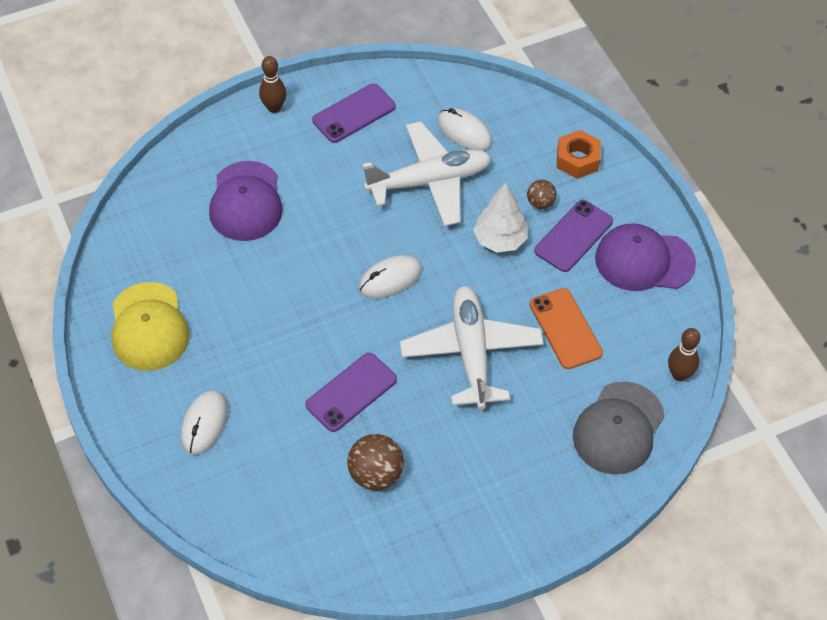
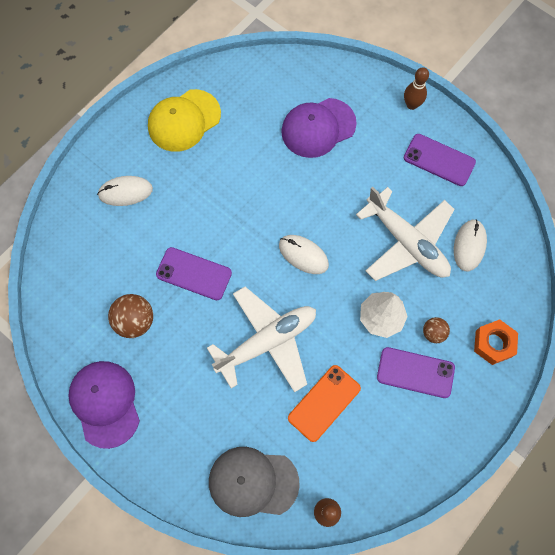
camera: 65 degrees right, 15 degrees up
(644, 261) = (422, 439): purple cap -> purple cap (105, 403)

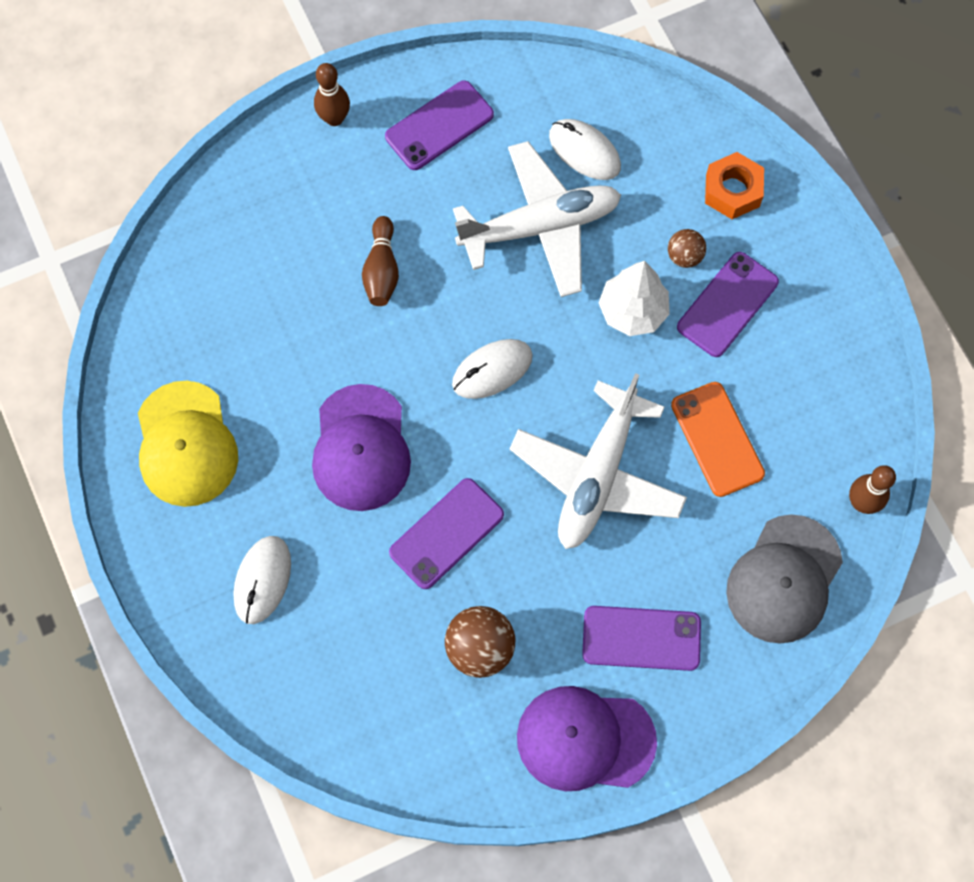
camera: 65 degrees left, 0 degrees up
(178, 410) = (641, 638): none -> purple phone
(267, 342) = (597, 475): white plane -> white plane turned 150 degrees counterclockwise
(318, 128) = (303, 260): purple cap -> purple cap (361, 448)
(333, 170) = (382, 270): none -> brown bowling pin

